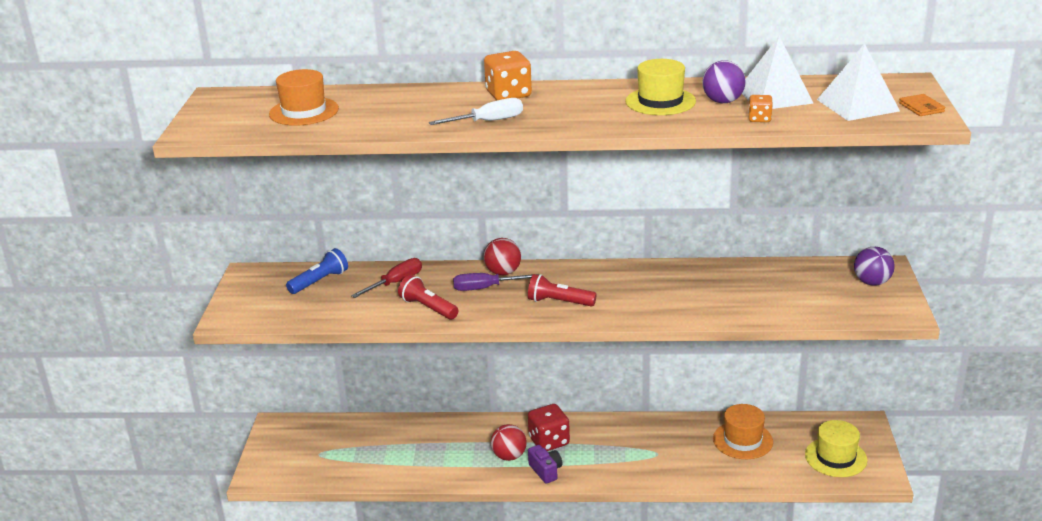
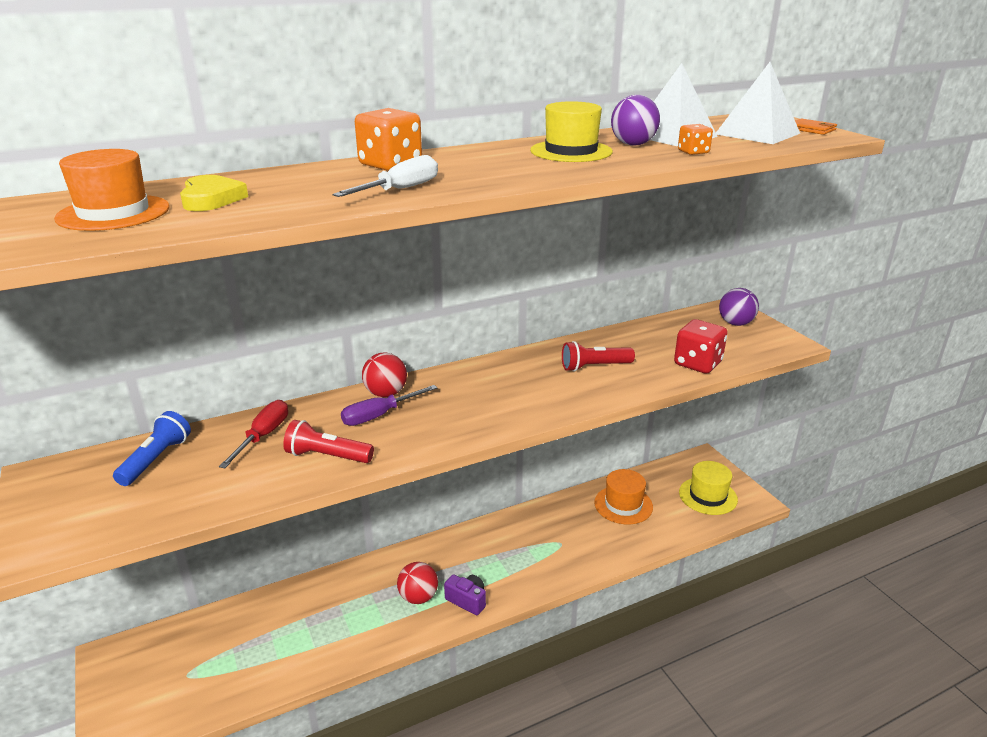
camera: 30 degrees left, 0 degrees up
(366, 109) = (211, 199): none -> yellow heart
(549, 441) = (449, 565): red dice -> red dice (697, 364)
(559, 302) = (475, 410): red flashlight -> red flashlight (594, 367)

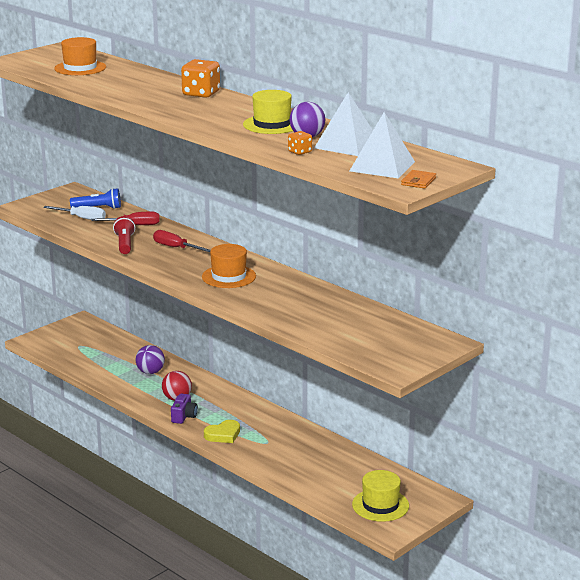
camera: 70 degrees right, 5 degrees down
(211, 199) = (111, 76): yellow heart -> yellow heart (223, 435)
(379, 415) = (175, 248): purple screwdriver -> red screwdriver
(386, 393) = (202, 244): red ball -> none
(400, 190) = (152, 102): white screwdriver -> white screwdriver (82, 218)
(594, 367) = (289, 299): red flashlight -> none
(623, 505) = (336, 464): orange hat -> orange hat (229, 276)
(697, 364) = (324, 335): red dice -> none
(735, 323) = (418, 346): purple ball -> purple ball (150, 372)

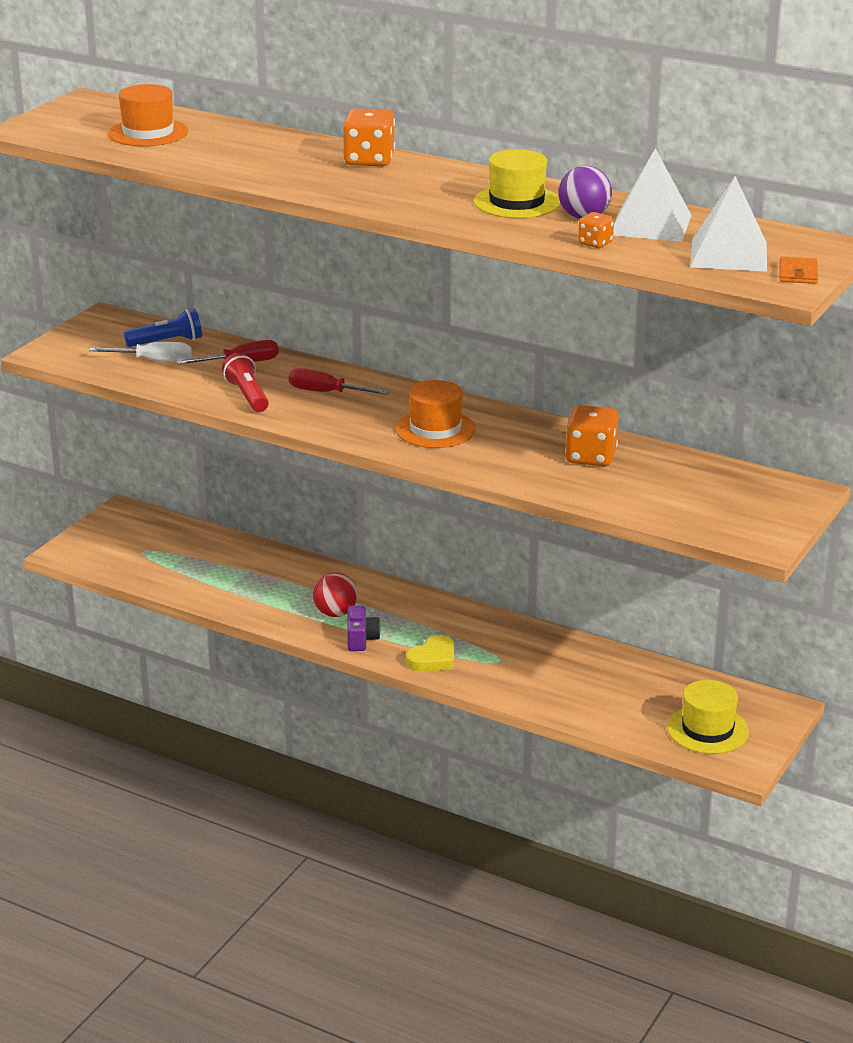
camera: 15 degrees left, 5 degrees up
(150, 372) = (273, 578): purple ball -> none
(318, 304) = (591, 457): none -> orange dice

